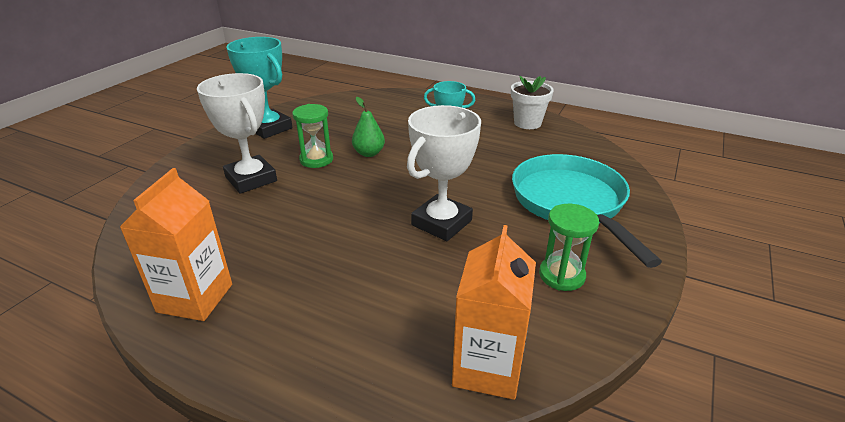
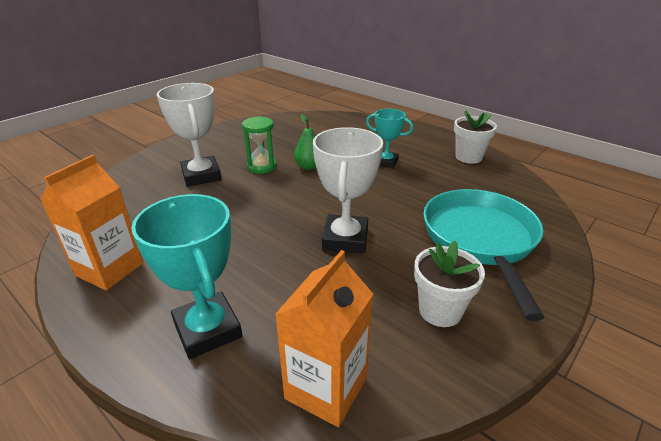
camera: 15 degrees right, 0 degrees up
(269, 128) = (236, 135): turquoise trophy -> turquoise trophy (208, 330)
(441, 223) = (345, 239): white trophy -> white trophy turned 45 degrees counterclockwise
(561, 275) = (440, 311): green hourglass -> white flower pot

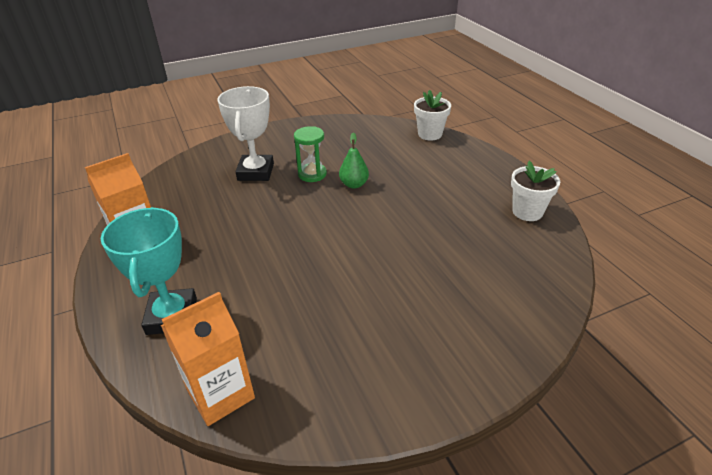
camera: 25 degrees right, 5 degrees up
(345, 239) = (331, 269): white trophy -> none
(386, 162) = (432, 197): turquoise trophy -> none
(440, 311) = (359, 364): white flower pot -> white flower pot (430, 134)
(480, 240) = (457, 309): turquoise pan -> none

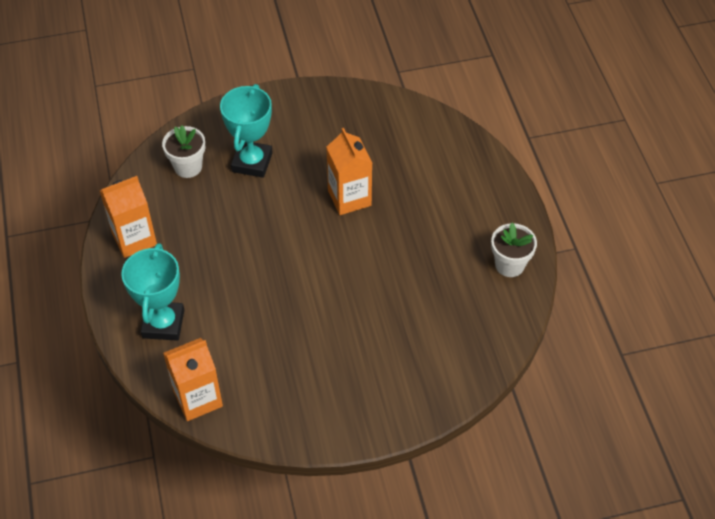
camera: 10 degrees right, 15 degrees up
(255, 172) = (252, 162): white trophy -> turquoise trophy
(312, 174) = (310, 175): green hourglass -> none
(354, 184) = (349, 198): green pear -> orange carton
(430, 134) = (453, 133): white flower pot -> white flower pot (188, 167)

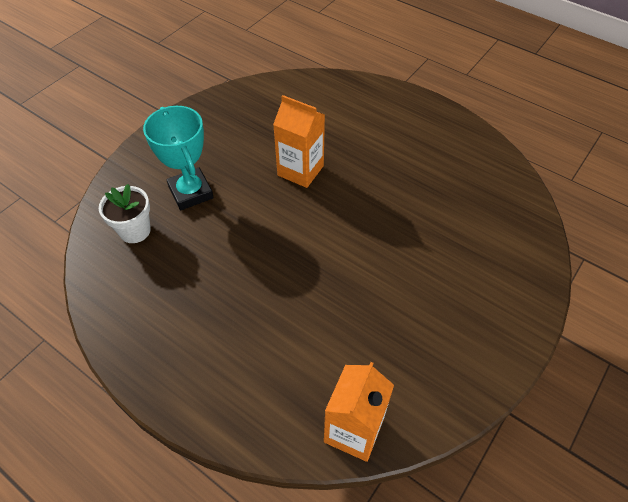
camera: 40 degrees left, 0 degrees up
(134, 239) = (142, 326): orange carton -> none
(163, 324) = (249, 384): turquoise trophy -> none
(509, 265) = (465, 144): white flower pot -> none

